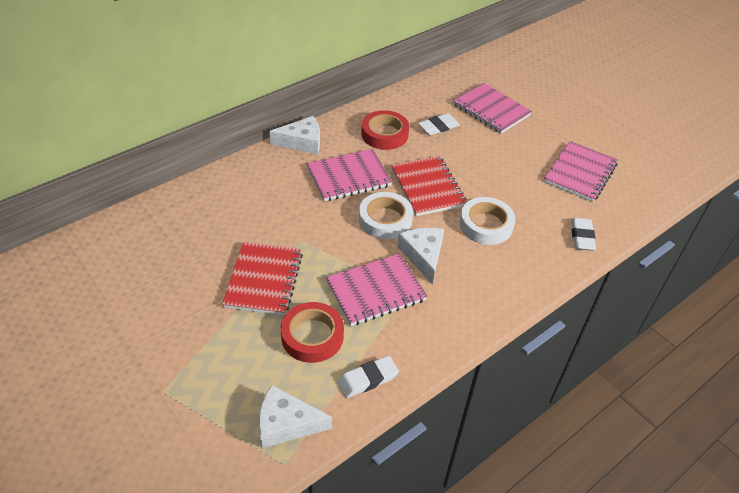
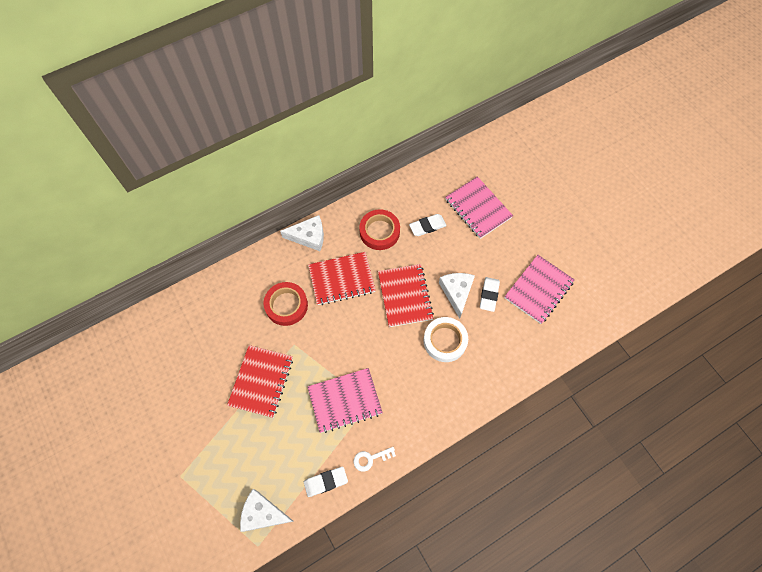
camera: 10 degrees right, 20 degrees up
(312, 336) = (291, 438): red tape -> red tape (286, 305)
(349, 177) = (342, 279): pink notebook -> red notebook
(385, 220) = (364, 328): white tape -> none
(422, 349) = (370, 459): none -> white key
(423, 256) = (388, 369): white cheese -> white cheese (457, 292)
(582, 237) = (521, 360): white eraser -> white eraser (489, 295)

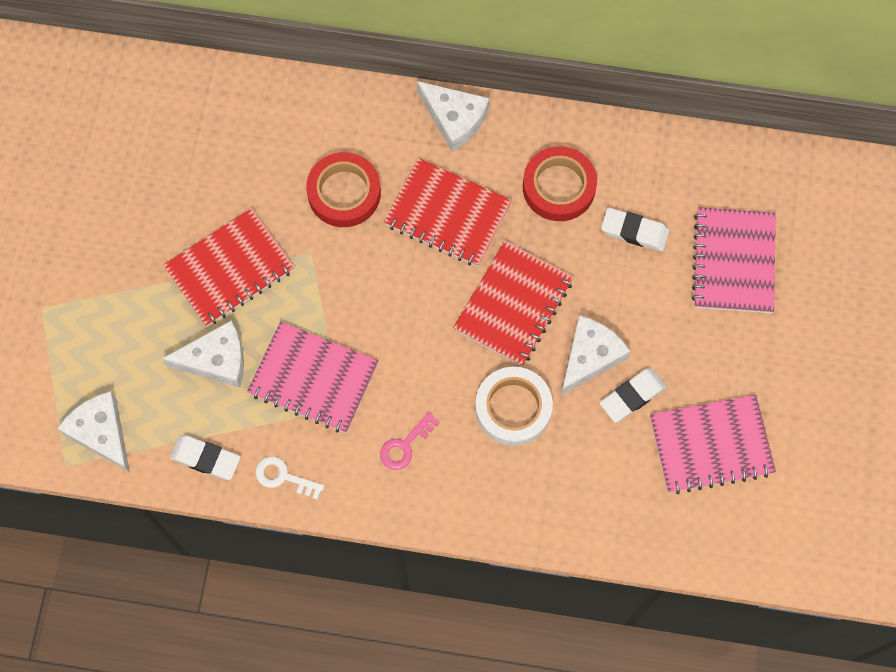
camera: 40 degrees right, 5 degrees up
(291, 430) = (216, 360): none -> white cheese
(413, 397) = (405, 445): none -> pink key

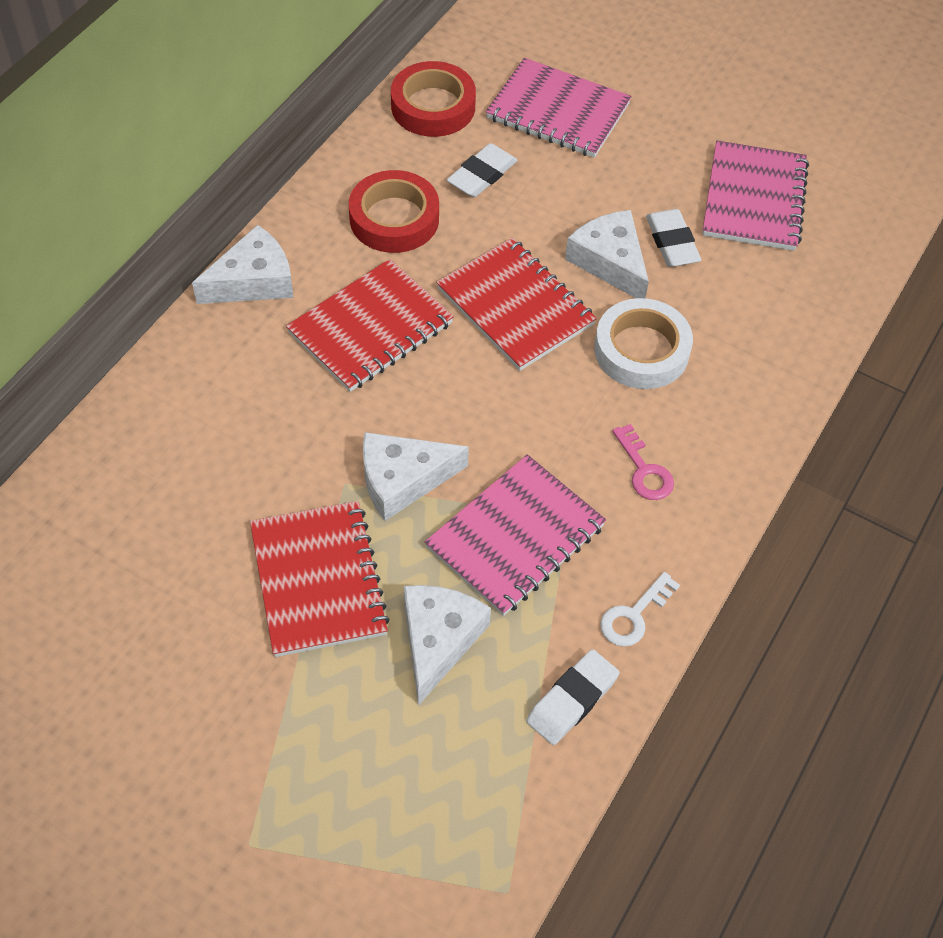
camera: 70 degrees left, 15 degrees down
(101, 433) = (479, 824): white cheese -> white cheese (402, 480)
(344, 193) = (284, 420): red tape -> red tape (433, 106)

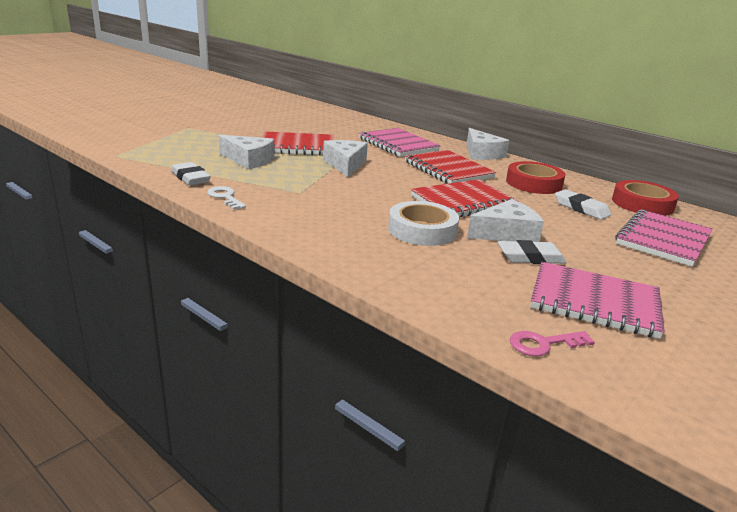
camera: 100 degrees right, 30 degrees down
(515, 537) = (296, 180): pink notebook -> pink notebook (398, 145)
(644, 470) = (323, 215): pink key -> pink key (543, 344)

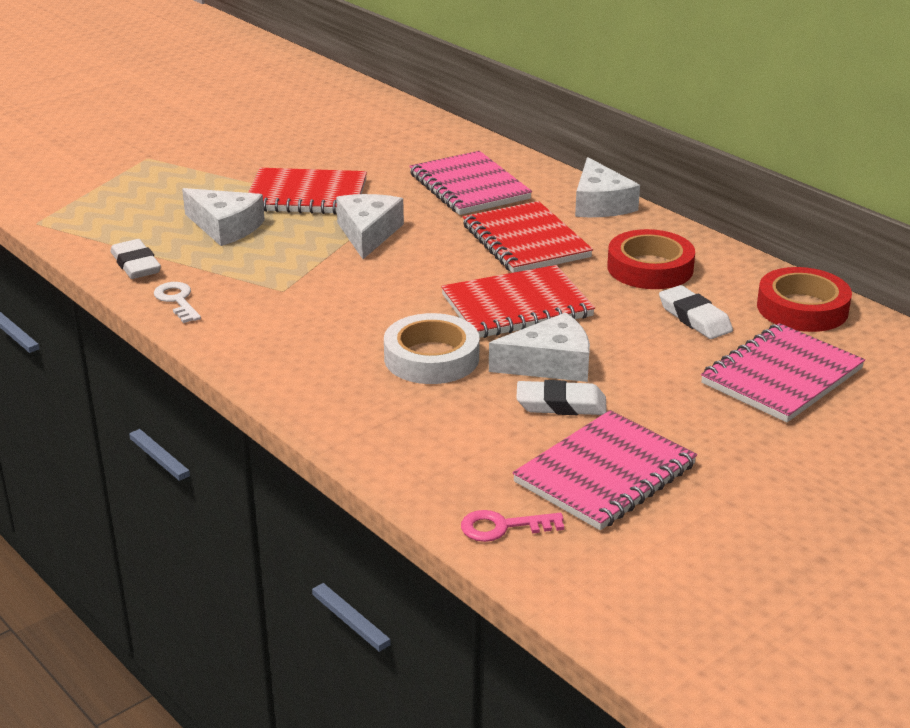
camera: 10 degrees right, 5 degrees up
(594, 302) = (605, 474): pink notebook -> pink notebook turned 75 degrees counterclockwise

